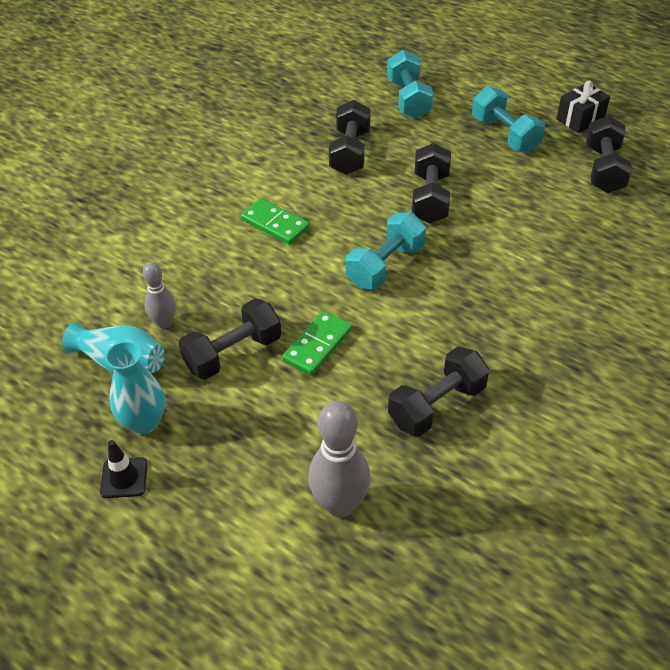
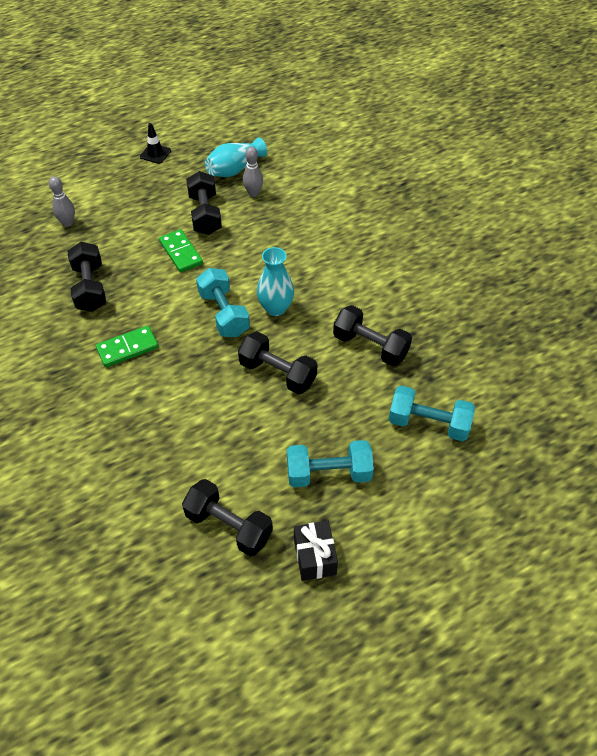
camera: 115 degrees right, 5 degrees up
(144, 422) = (185, 168): turquoise vase -> turquoise vase (275, 308)
(275, 224) = (310, 271): green domino -> green domino (127, 348)
(340, 504) = (68, 223): grey bowling pin -> grey bowling pin, size x0.59

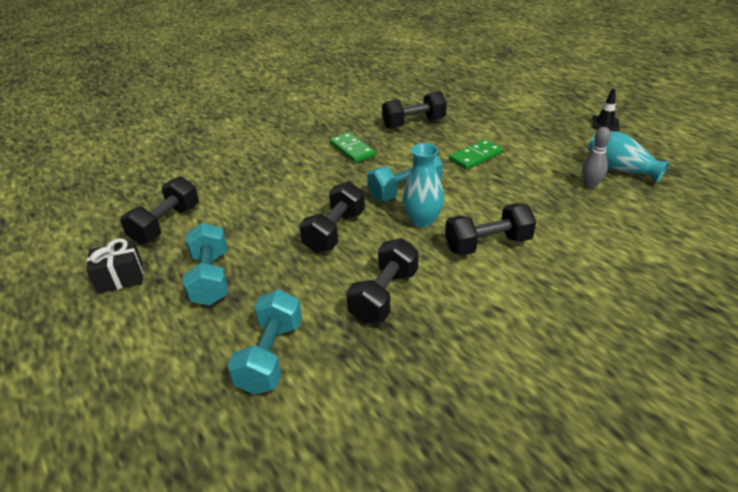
camera: 85 degrees right, 15 degrees down
(68, 223) = (484, 102): grey bowling pin -> none
(205, 214) = (536, 162): black dumbbell -> black dumbbell (487, 244)

